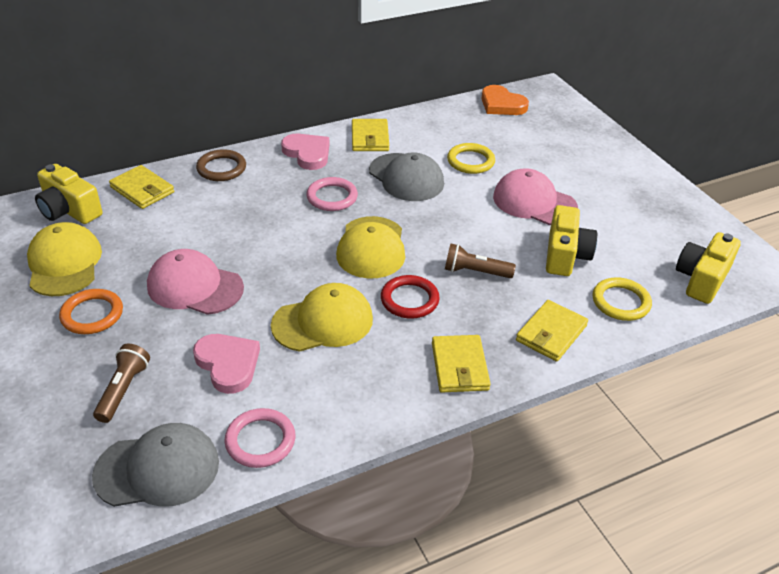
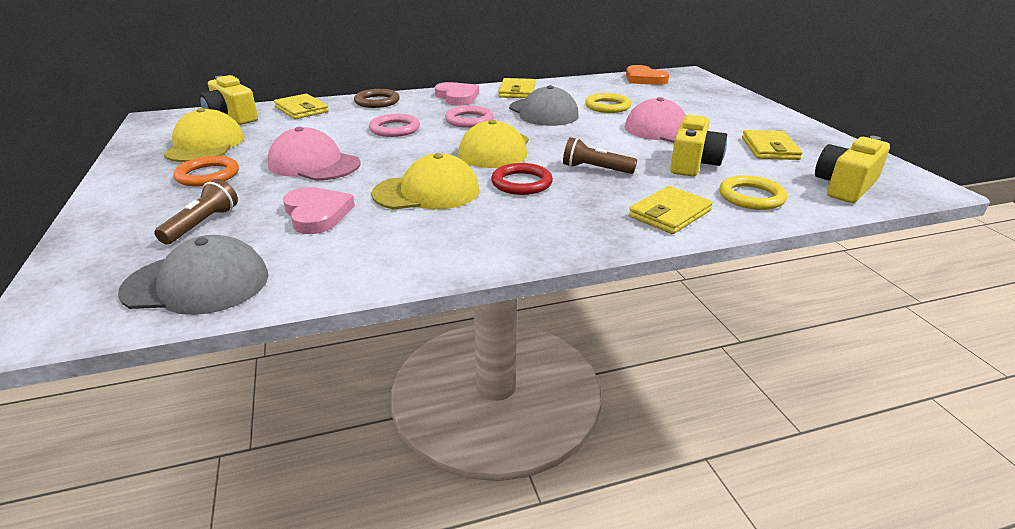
camera: 10 degrees right, 10 degrees down
(260, 441) = (319, 270): pink ring -> pink ring (395, 129)
(459, 366) = (561, 231): yellow wallet -> yellow wallet (769, 149)

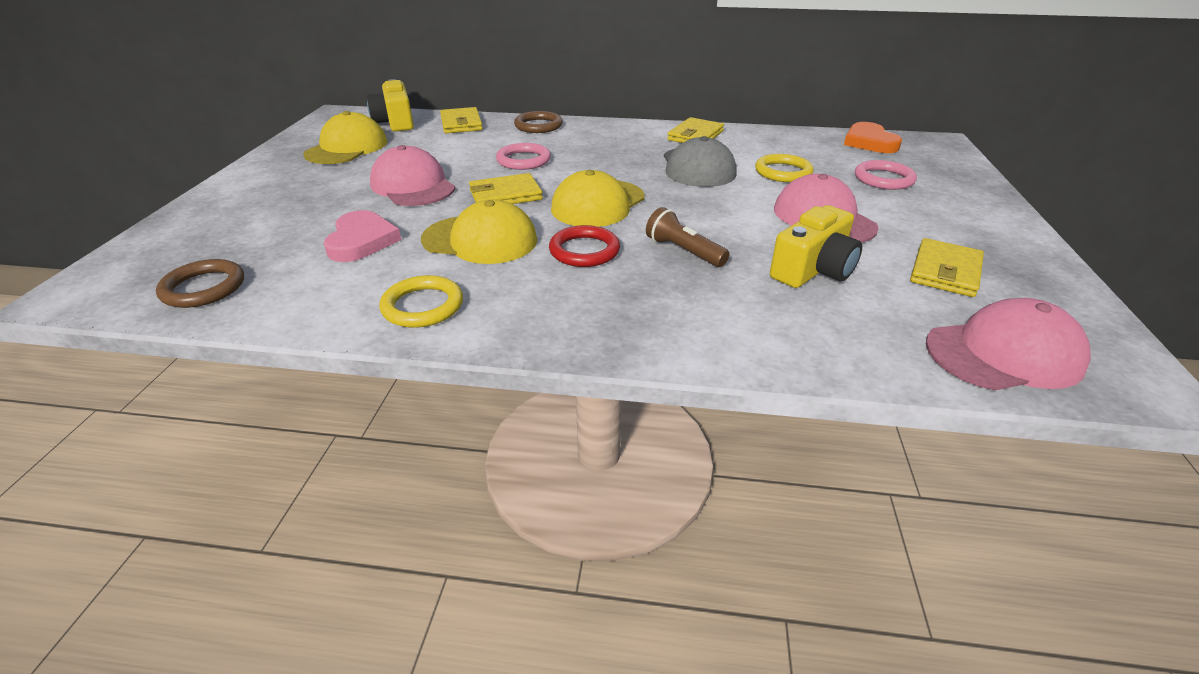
camera: 25 degrees right, 5 degrees up
(197, 283) = (203, 288): grey cap -> brown ring
(202, 224) = (265, 229): brown flashlight -> none
(208, 175) = (318, 179): orange ring -> none
(457, 97) = (623, 133): pink heart -> none
(469, 120) = (607, 163): pink ring -> pink ring (883, 179)
(669, 214) = (712, 331): yellow wallet -> yellow wallet (505, 195)
(751, 197) = (844, 335): yellow ring -> yellow ring (423, 306)
(845, 186) = (1004, 353): yellow camera -> pink cap

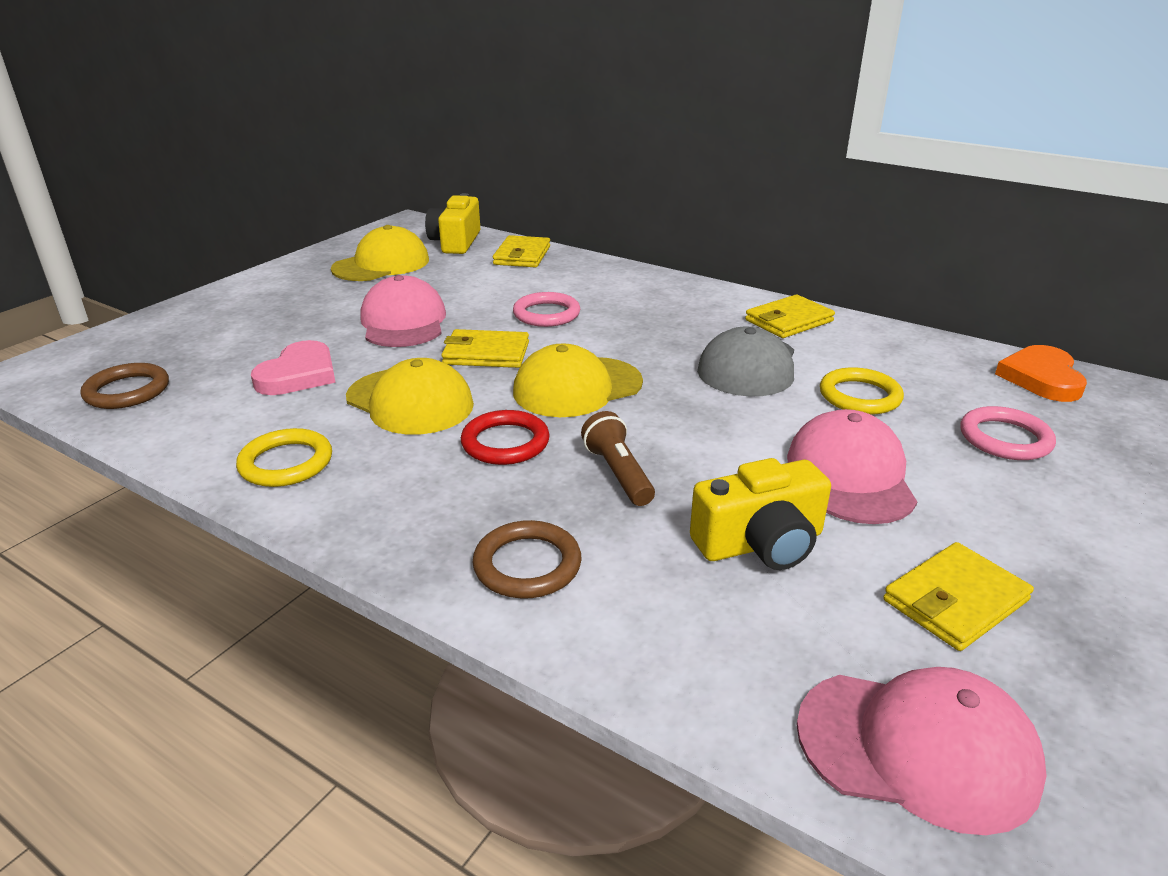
camera: 25 degrees right, 5 degrees down
(538, 126) = (605, 273): brown ring -> brown ring (527, 565)

